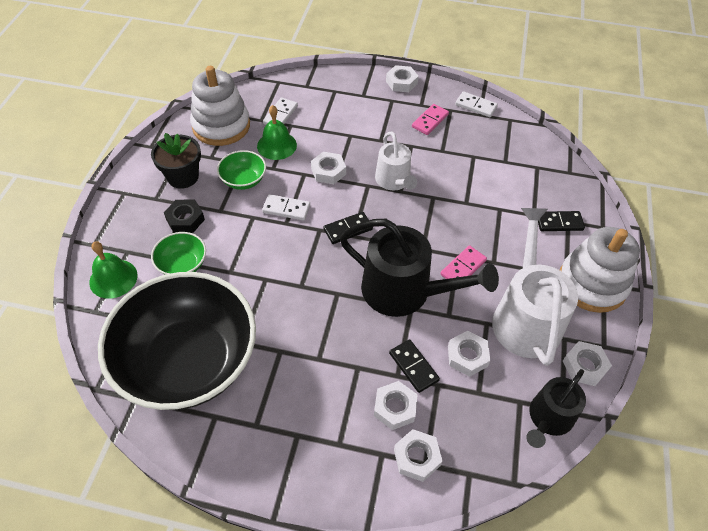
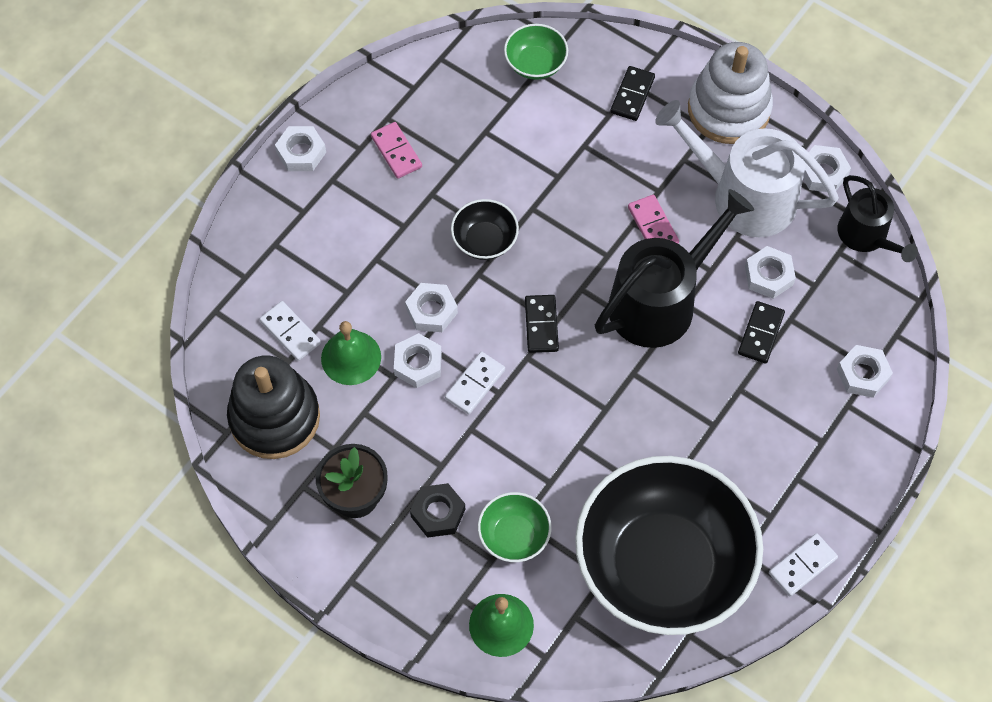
camera: 65 degrees left, 10 degrees up
(221, 126) = (275, 417): white stacking toy -> black stacking toy
(243, 180) = (398, 420): green bowl -> green bowl (535, 64)
(394, 181) = (484, 240): white watering can -> black bowl
(395, 408) = (801, 372): white nut -> white nut (418, 364)
(413, 367) = (761, 333): black domino -> black domino turned 60 degrees counterclockwise
(475, 106) = (395, 85): white domino -> white domino (802, 566)

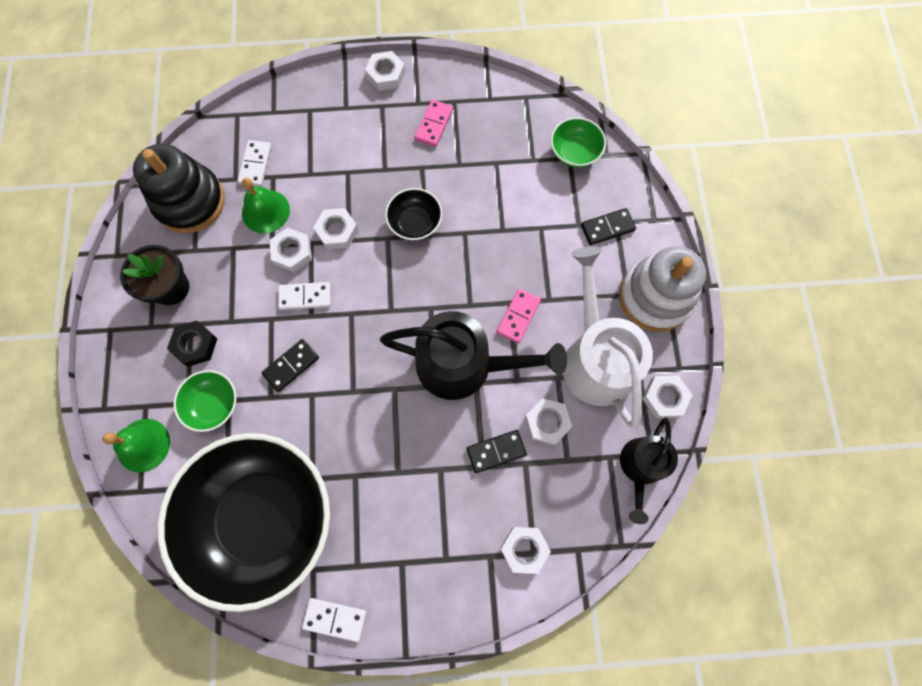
camera: 50 degrees right, 10 degrees up
(541, 325) = (382, 304): black domino -> black domino (291, 365)

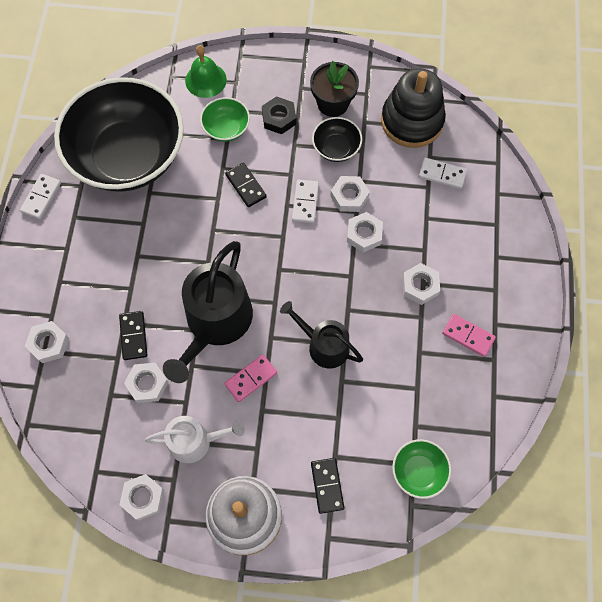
camera: 100 degrees right, 5 degrees down
(265, 211) = (393, 178): green bell -> none
(386, 75) = (531, 298): white nut -> white nut (420, 286)
(415, 223) = (362, 302): black bowl -> black bowl (336, 148)
(518, 316) = (251, 379): pink domino -> pink domino turned 75 degrees counterclockwise
(595, 359) = (195, 441): white watering can -> white watering can, size x0.60
(640, 467) = (87, 458): black watering can -> black watering can (324, 345)

